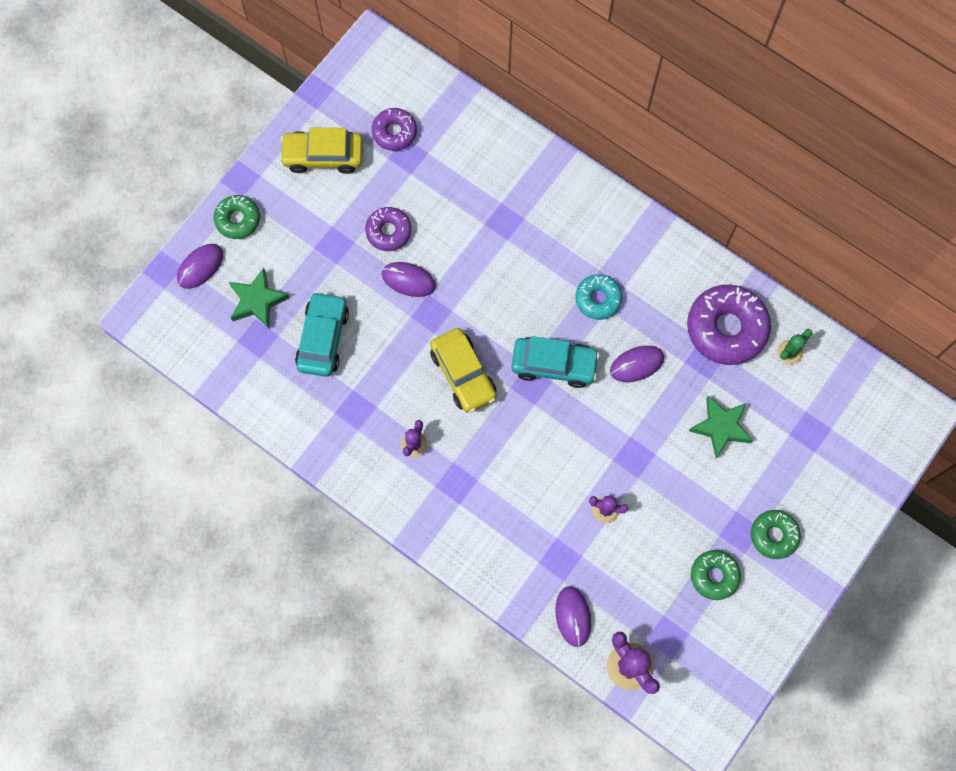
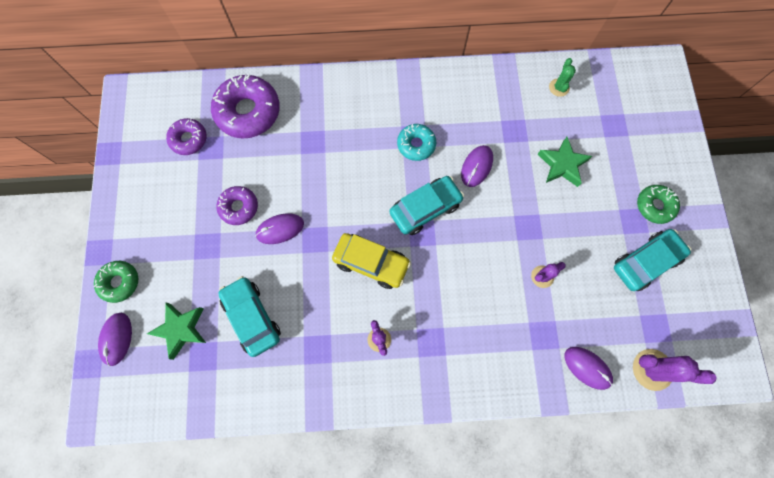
camera: 40 degrees left, 0 degrees up
(323, 156) = (149, 191): yellow car -> none
(714, 576) = (645, 262): green donut -> turquoise car
(726, 328) = (509, 102): purple donut -> purple donut (248, 112)

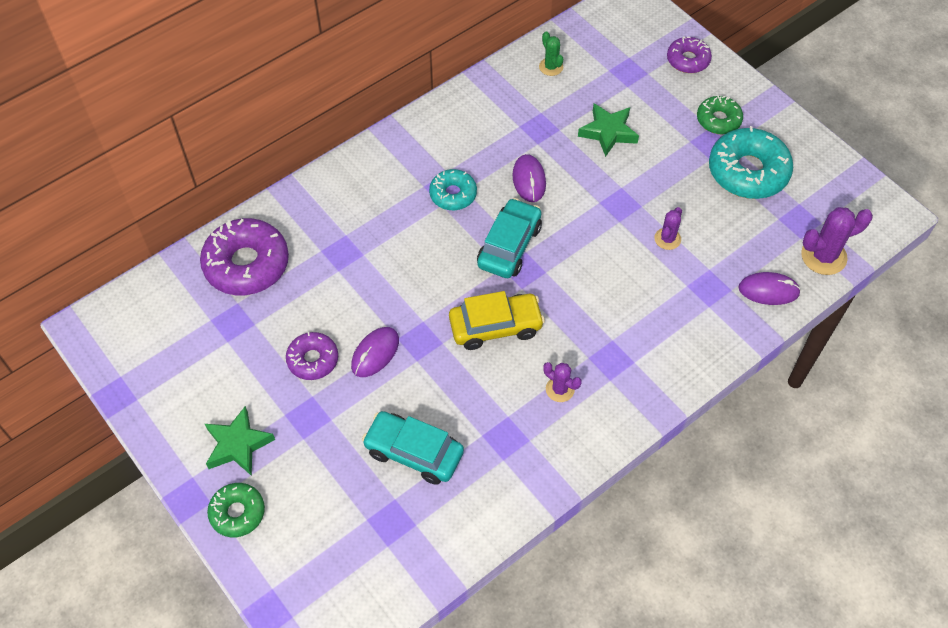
camera: 35 degrees left, 15 degrees down
(116, 339) = (280, 568): purple mouse -> none
(181, 329) = (346, 513): green star -> green star (238, 445)
(189, 139) = (200, 328): purple donut -> purple donut (688, 60)
(645, 262) = (748, 171): turquoise car -> turquoise donut

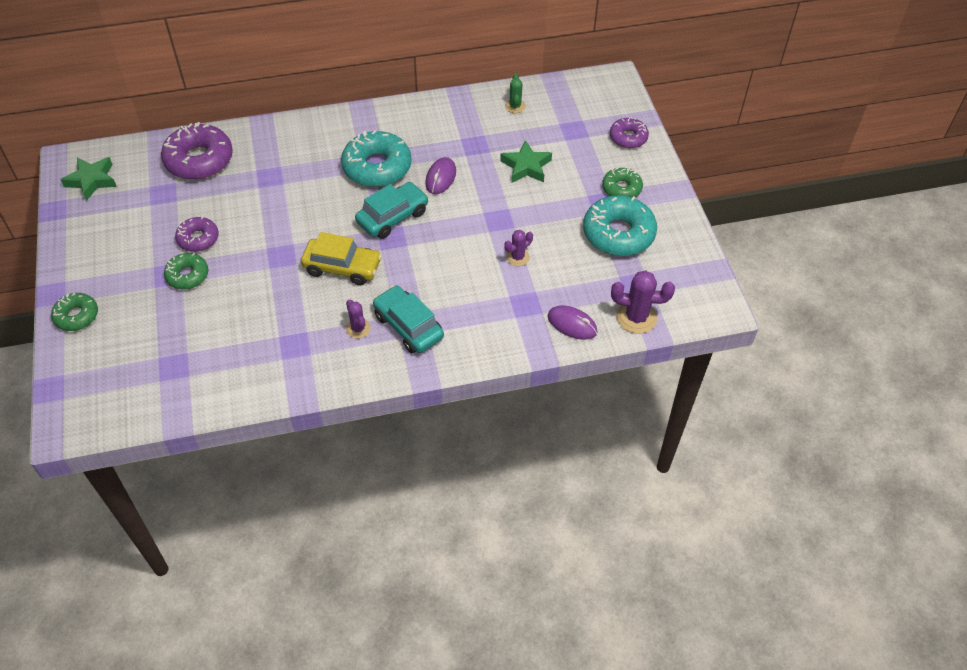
camera: 25 degrees right, 5 degrees down
(238, 445) = (108, 273): green star -> green star (92, 180)
(331, 408) = (187, 275): none -> green donut
(375, 353) = (244, 251): purple mouse -> none
(414, 452) = (222, 327): turquoise car -> turquoise car (408, 326)
(453, 194) = (377, 167): turquoise donut -> turquoise donut, size x1.75

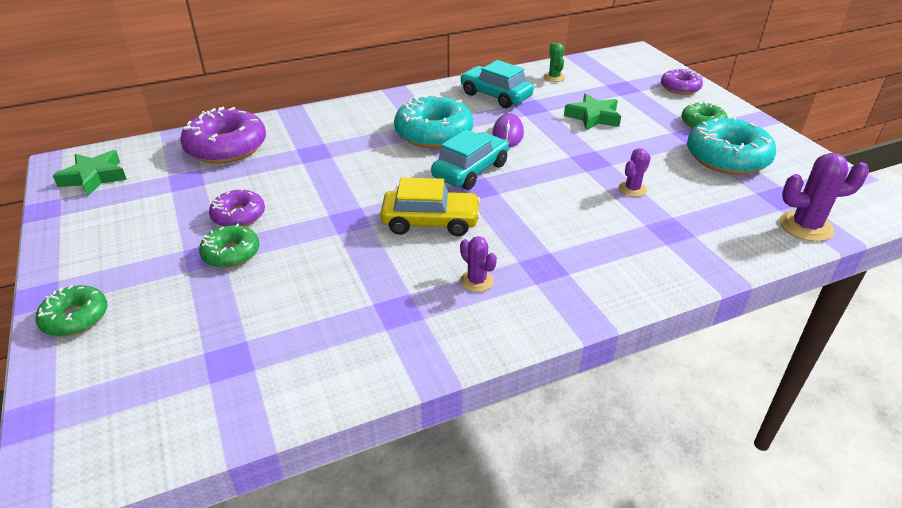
camera: 10 degrees left, 15 degrees down
(408, 326) = (540, 270): turquoise car -> turquoise car (495, 96)
(572, 324) = (738, 242): purple mouse -> none

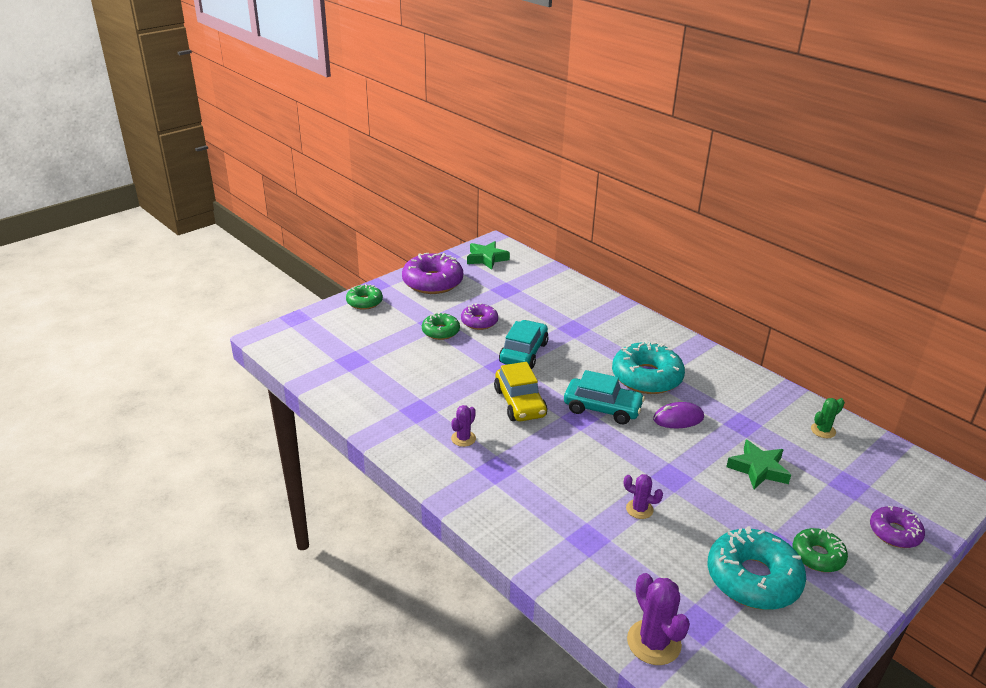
camera: 70 degrees right, 5 degrees down
(226, 147) = (553, 291): purple donut -> purple donut (432, 282)
(495, 96) = (745, 399): turquoise car -> turquoise car (523, 353)

